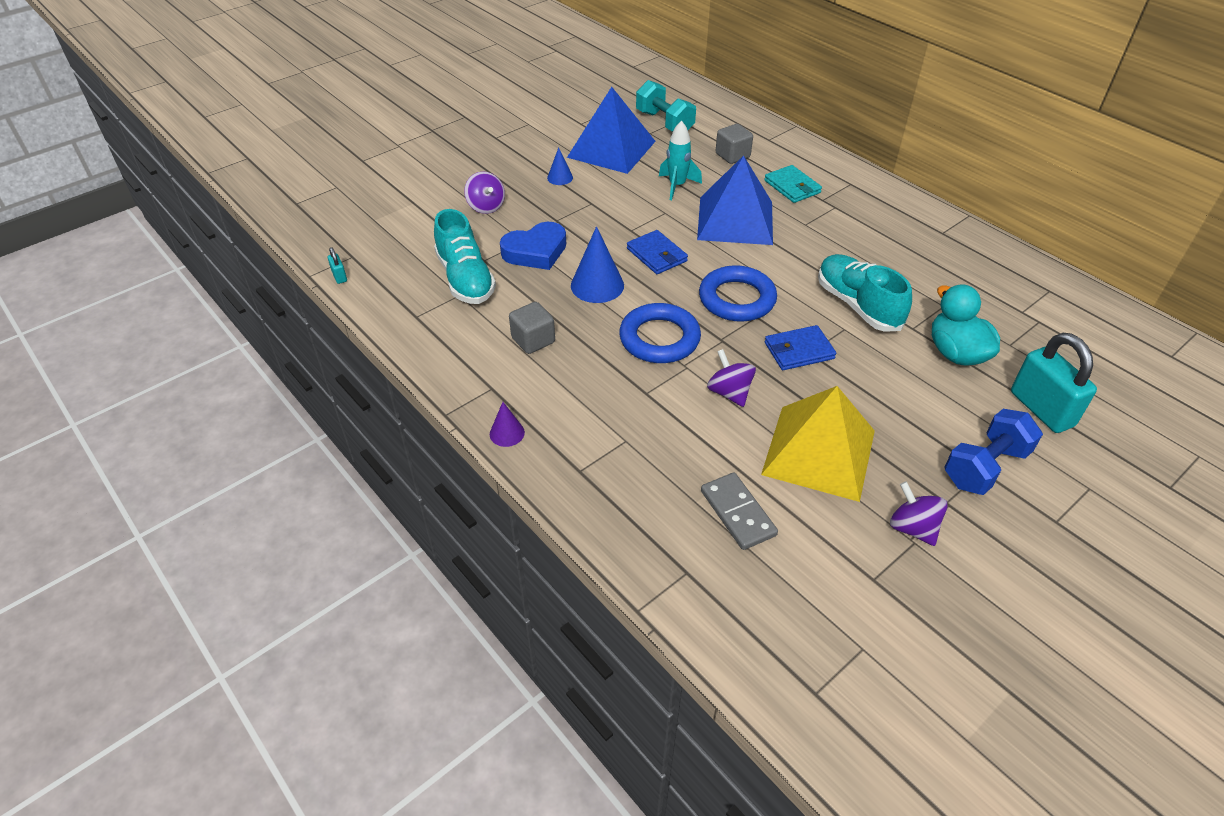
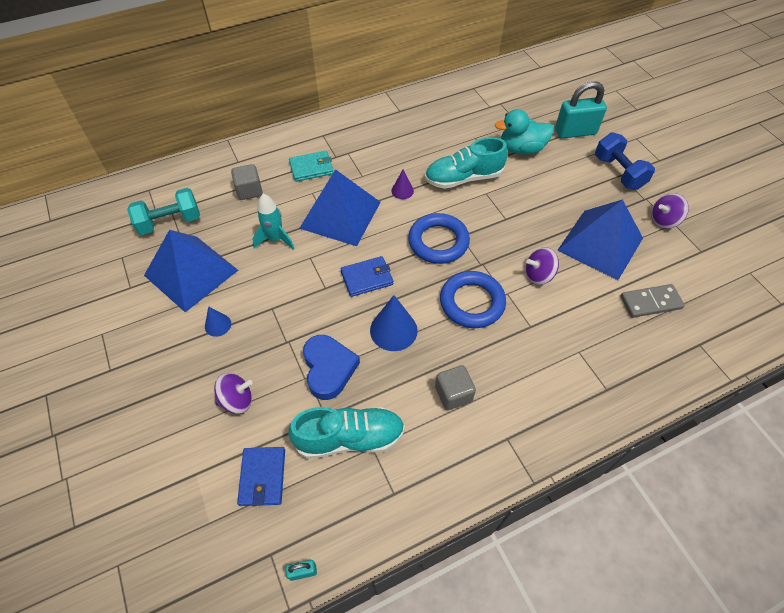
camera: 75 degrees left, 10 degrees up
(507, 433) = (562, 435): purple cone -> purple cone (402, 191)
(799, 350) = (503, 224): blue wallet -> blue wallet (262, 477)
(818, 452) = (600, 244): yellow pyramid -> blue pyramid

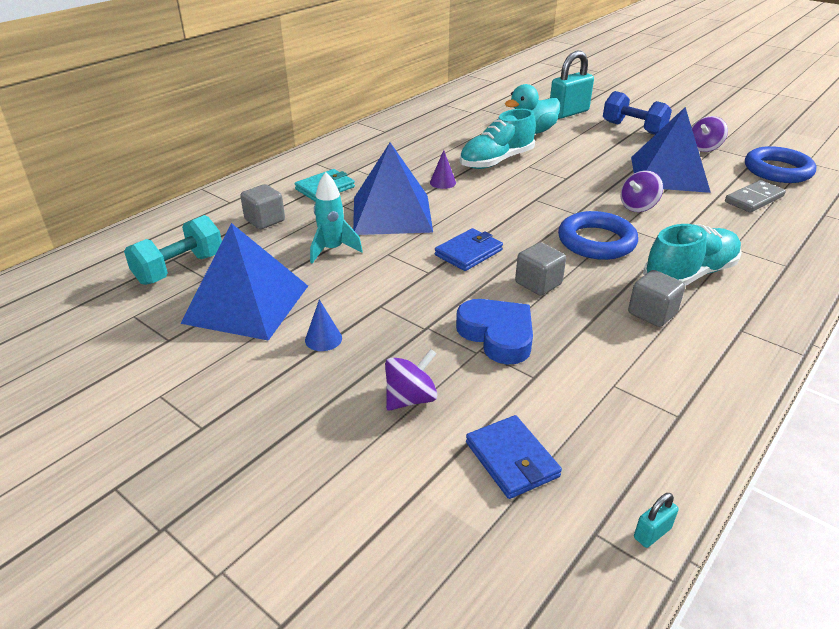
camera: 25 degrees left, 20 degrees down
(349, 438) = (580, 386): turquoise shoe -> turquoise shoe (690, 274)
(393, 330) = (538, 283): blue cone -> grey cube
(438, 242) = (517, 208): blue ring -> blue ring (777, 170)

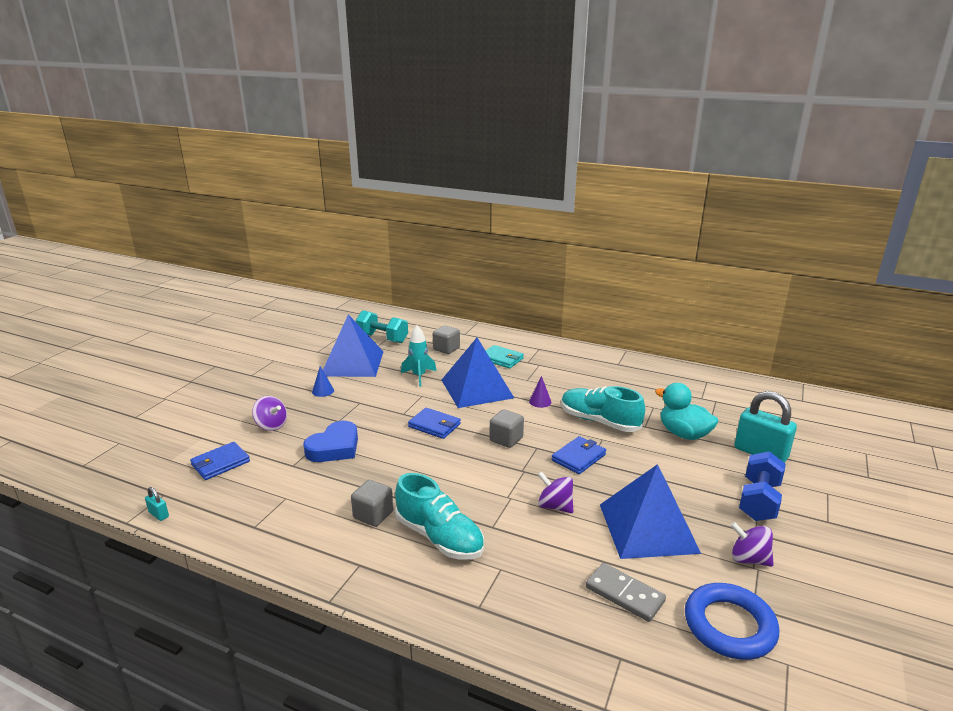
camera: 75 degrees right, 10 degrees down
(538, 283) = (401, 459): grey cube -> grey cube (506, 439)
(559, 182) = (578, 457): none -> blue wallet
(596, 241) = (476, 483): blue ring -> none

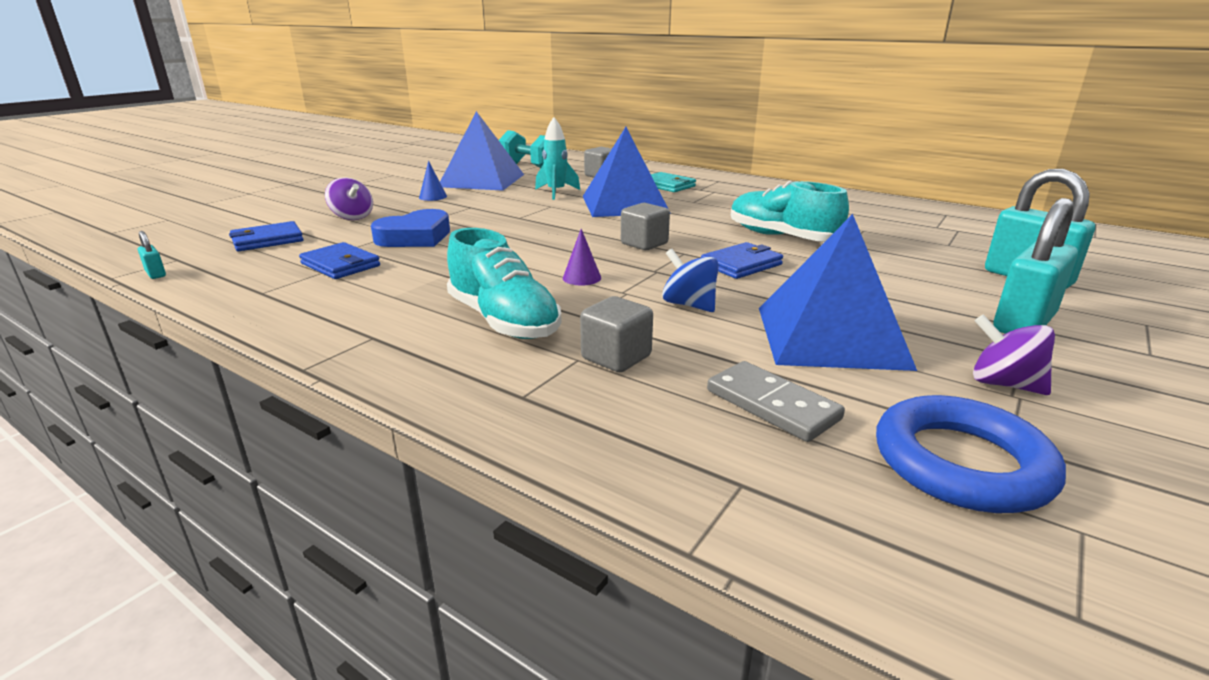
camera: 10 degrees right, 0 degrees up
(373, 515) = (425, 294): grey cube -> grey cube (616, 357)
(434, 425) = (554, 228): blue wallet -> blue wallet (340, 265)
(540, 401) = (704, 218): purple cone -> purple cone (582, 278)
(555, 506) = (689, 305): purple spinning top -> blue spinning top
(683, 434) = (905, 254): turquoise duck -> none
(759, 501) = (1023, 323): blue dumbbell -> turquoise padlock

